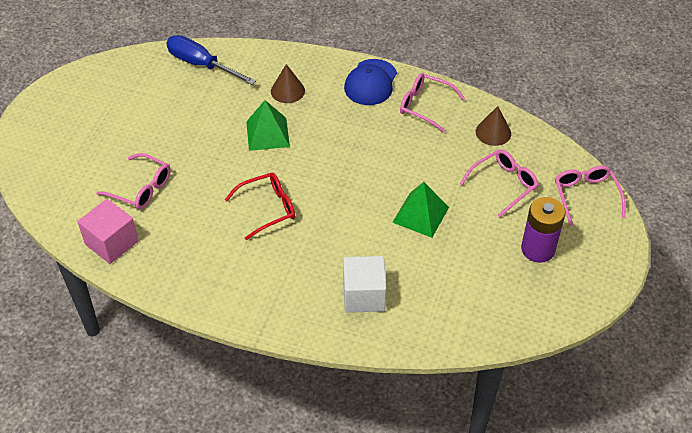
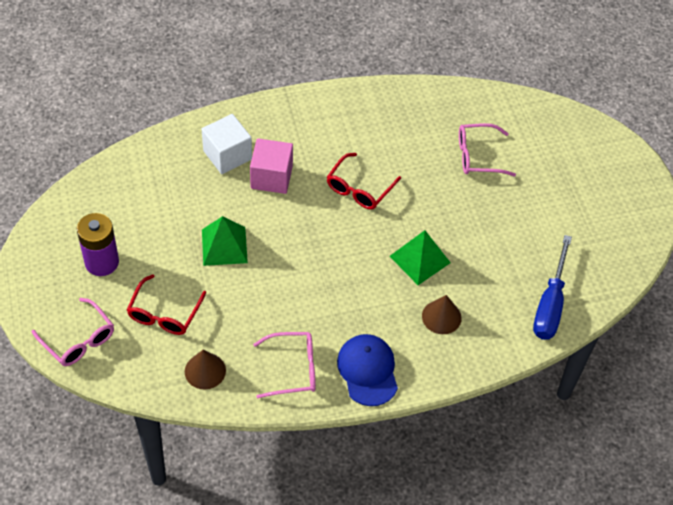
camera: 145 degrees right, 5 degrees up
(112, 243) = (455, 104): pink cube -> pink cube (271, 177)
(201, 65) = (550, 304): blue screwdriver -> blue screwdriver turned 105 degrees clockwise
(503, 184) = (164, 314): pink glasses -> red glasses

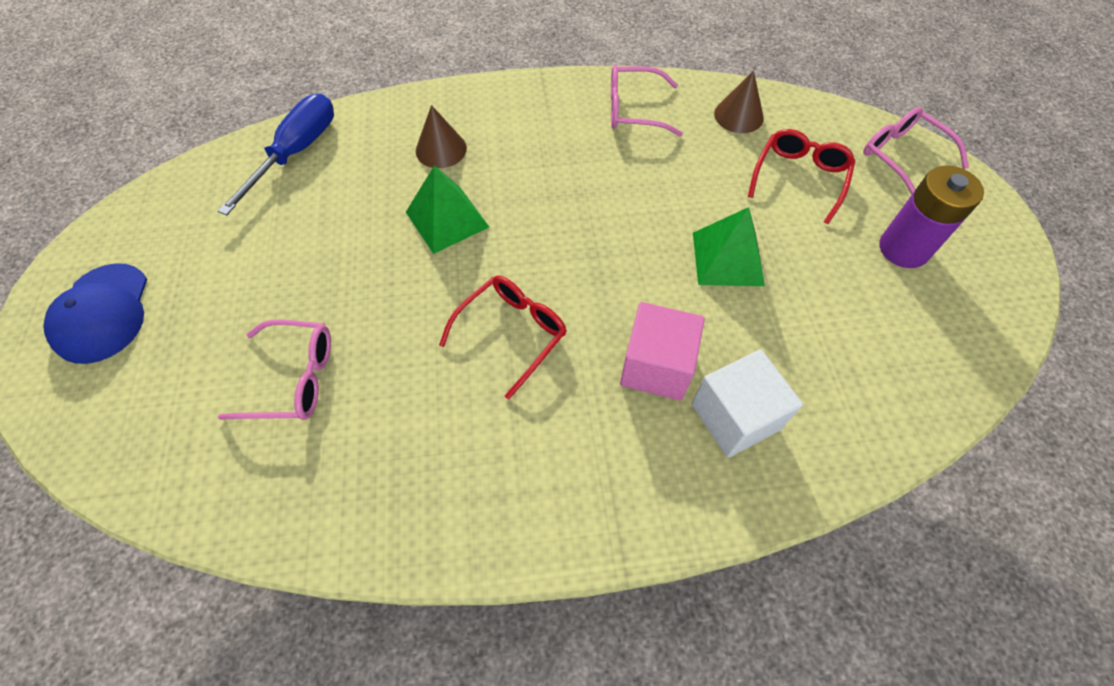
camera: 170 degrees left, 5 degrees up
(368, 371) = (546, 103): blue cap -> blue cap (102, 313)

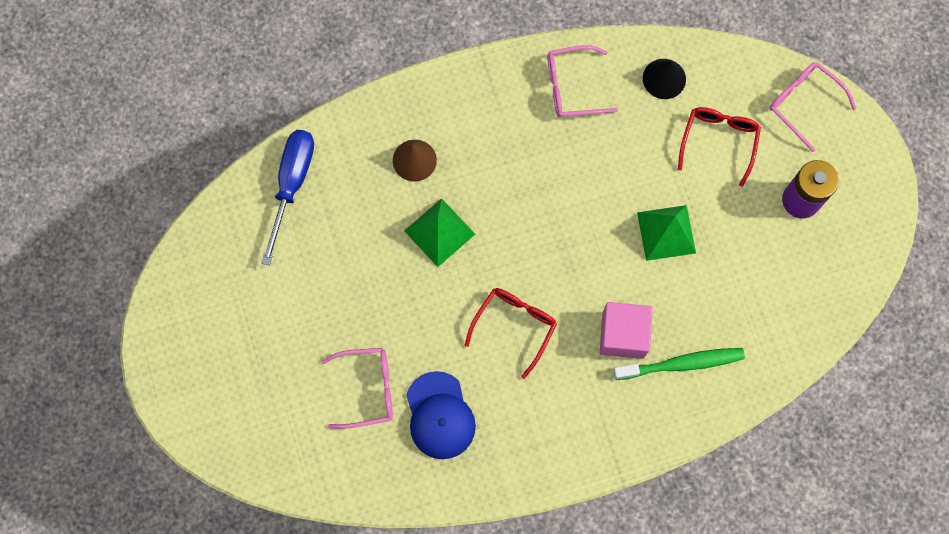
camera: 10 degrees left, 15 degrees up
(102, 313) = (204, 362): blue cap -> blue cap (440, 415)
(735, 417) = (681, 364): white cube -> green toothbrush
(738, 115) = (664, 78): brown cone -> black cone

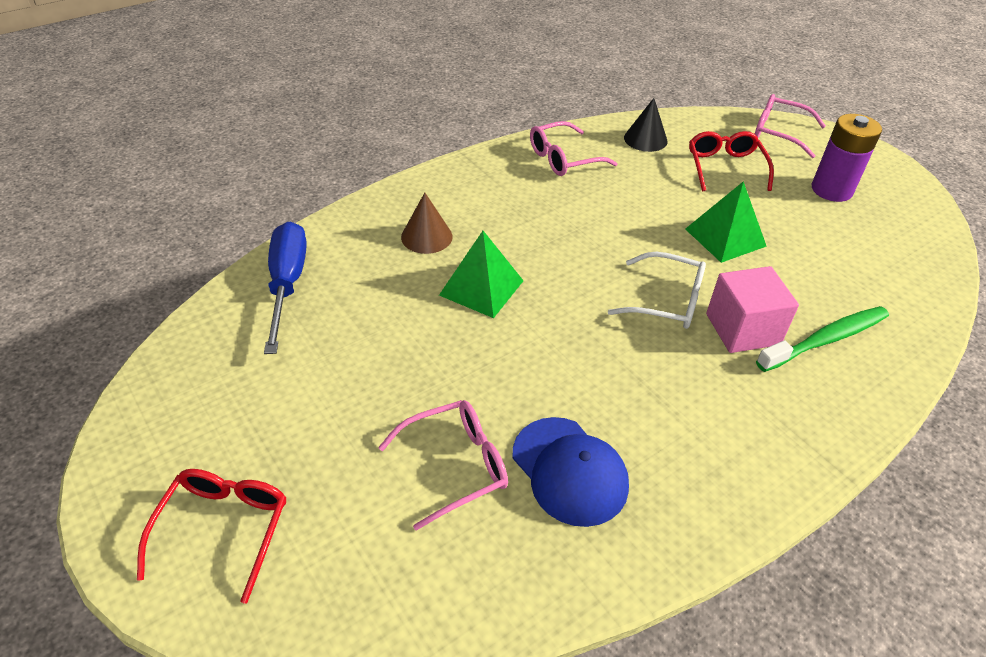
camera: 20 degrees left, 30 degrees down
(515, 326) = (614, 351): red glasses -> red glasses (224, 528)
(579, 289) = (667, 301): none -> white glasses

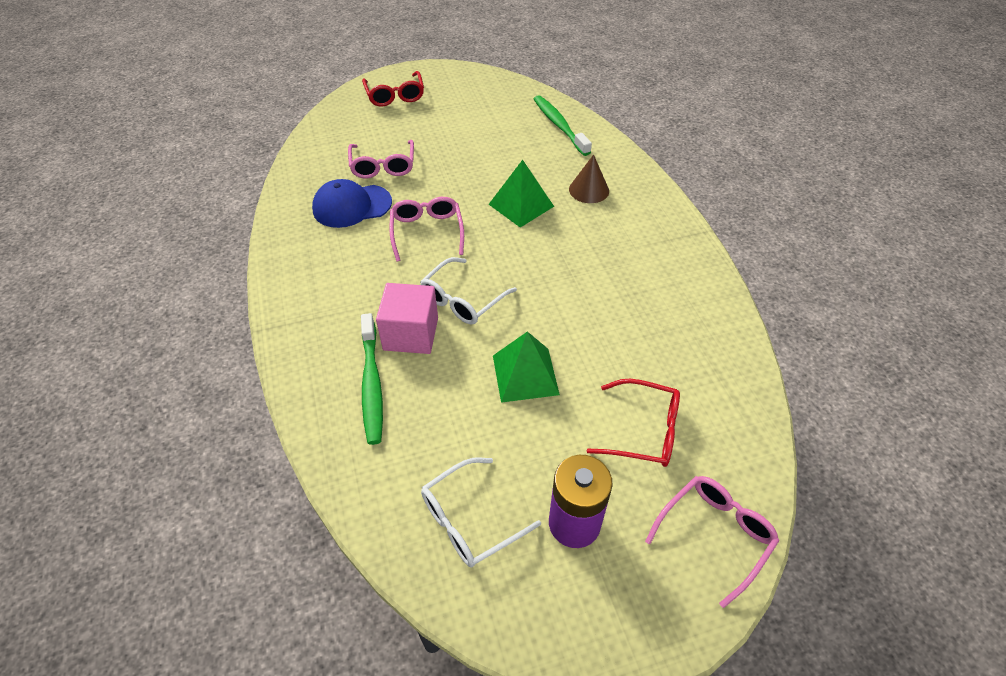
camera: 110 degrees right, 5 degrees up
(224, 528) = (395, 96): red glasses -> red glasses turned 45 degrees clockwise
(287, 284) = (559, 125): blue screwdriver -> green toothbrush
(563, 159) = (684, 297): pink glasses -> pink glasses (427, 232)
(645, 139) = (714, 378): black cone -> none
(883, 240) = (469, 520): none -> white glasses

